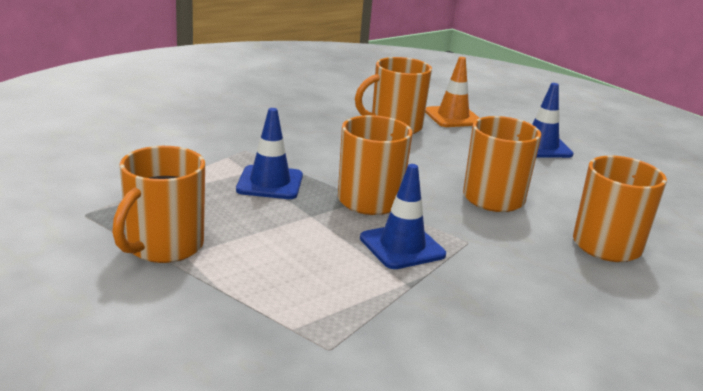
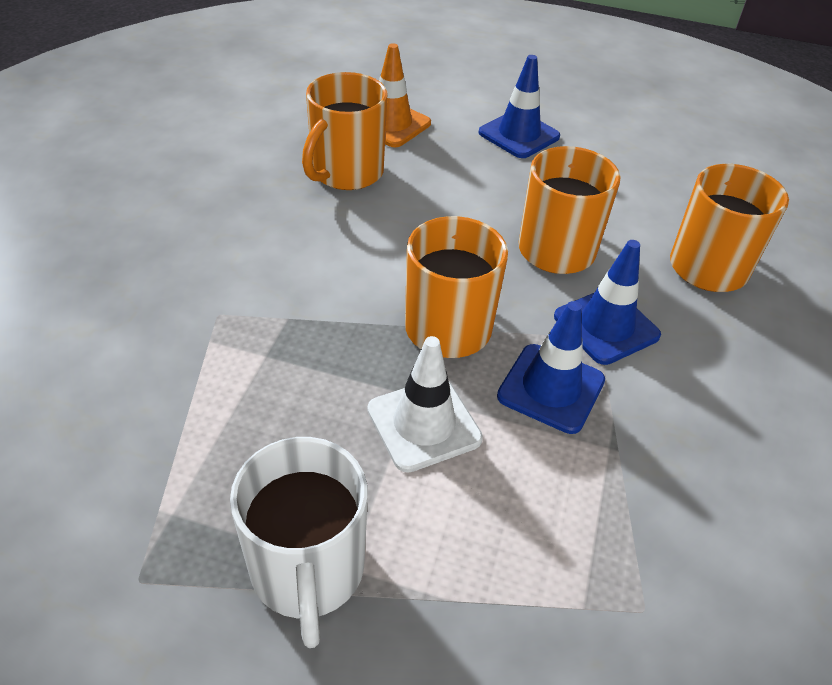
camera: 35 degrees left, 20 degrees up
(163, 246) = (308, 570): orange mug -> white mug
(270, 183) = (311, 362): blue traffic cone -> blue traffic cone (606, 326)
(300, 227) = (424, 424): none -> white traffic cone

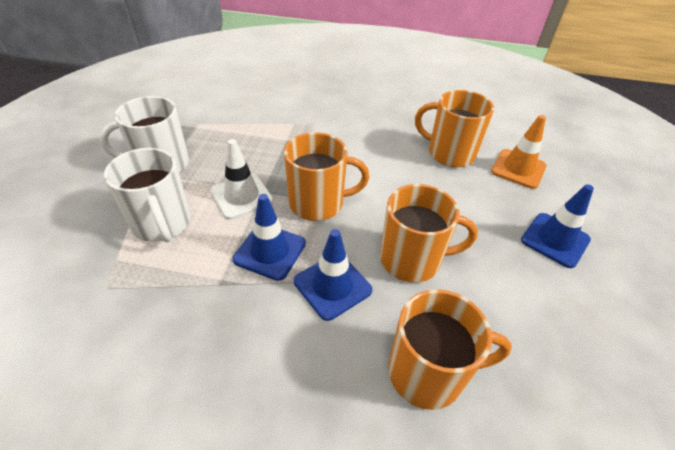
camera: 85 degrees right, 0 degrees up
(492, 543) = (162, 224): none -> white mug

